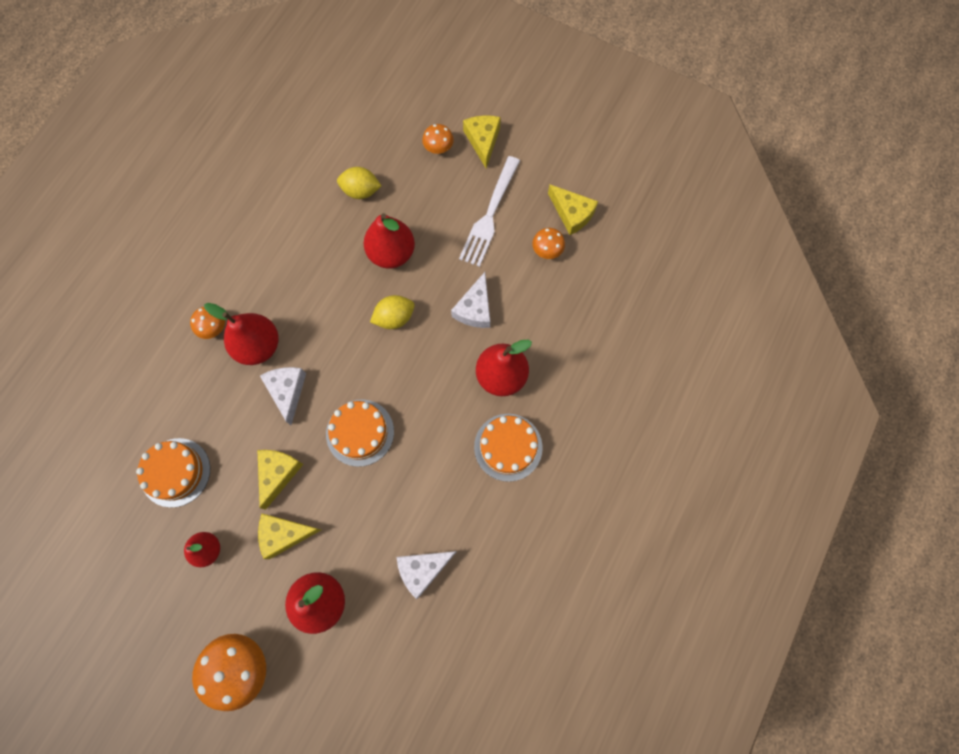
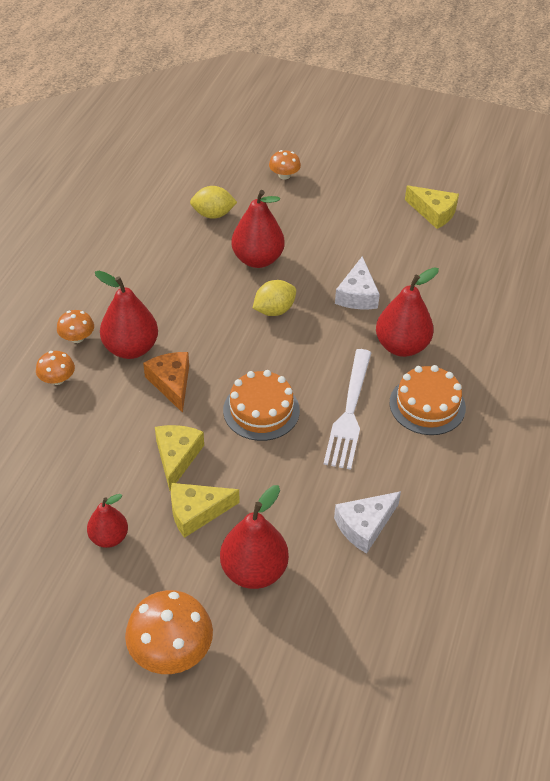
camera: 10 degrees left, 25 degrees down
(175, 472) = (57, 469): orange cake -> none
(287, 391) = (171, 383): white cheese -> orange cheese
(483, 141) = (327, 167): yellow cheese -> none
(490, 215) = (351, 221): white fork -> white fork (349, 412)
(547, 250) = (418, 242): orange mushroom -> orange mushroom (57, 379)

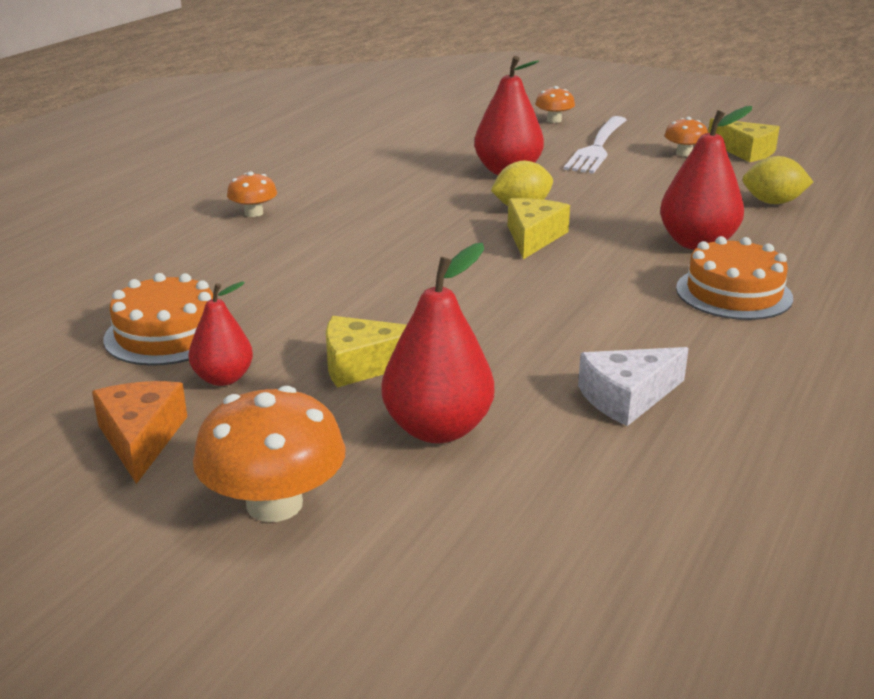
camera: 10 degrees right, 20 degrees down
(57, 379) = (213, 241): orange mushroom -> orange mushroom (684, 153)
(131, 348) = (320, 224): red pear -> none
(171, 383) = (365, 253): orange cheese -> orange cheese (141, 438)
(177, 457) = (352, 313): yellow cheese -> yellow cheese (533, 237)
(213, 214) = (459, 140): yellow lemon -> yellow lemon (773, 202)
(261, 410) = (485, 282): orange cake -> orange cake (166, 334)
(349, 412) = (615, 292): white fork -> white fork (597, 147)
(357, 295) = (637, 202): white cheese -> none

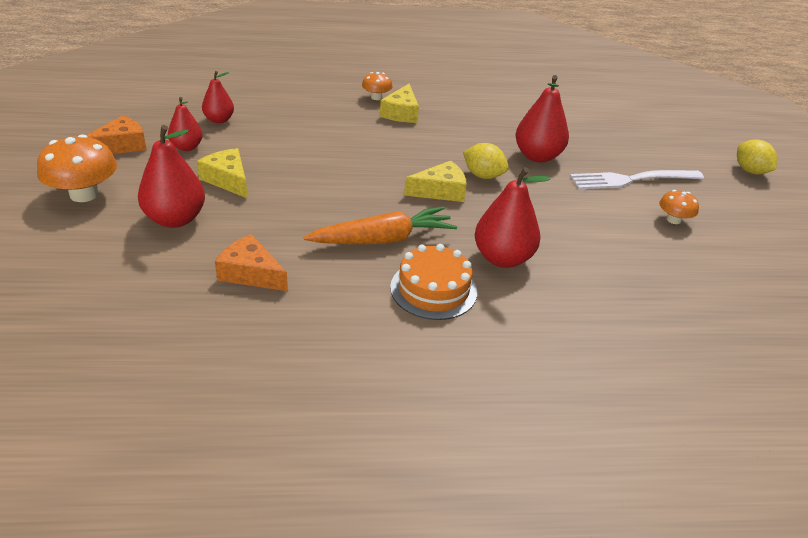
camera: 55 degrees right, 10 degrees up
(166, 334) = (219, 120): orange cake -> red pear
(554, 120) = (660, 150): orange mushroom -> none
(612, 295) = (383, 239): none -> orange carrot
(627, 397) = (251, 273): white cheese -> orange cheese
(745, 151) = (723, 248): yellow cheese -> yellow cheese (401, 113)
(773, 202) = (625, 281): yellow lemon -> yellow lemon (750, 171)

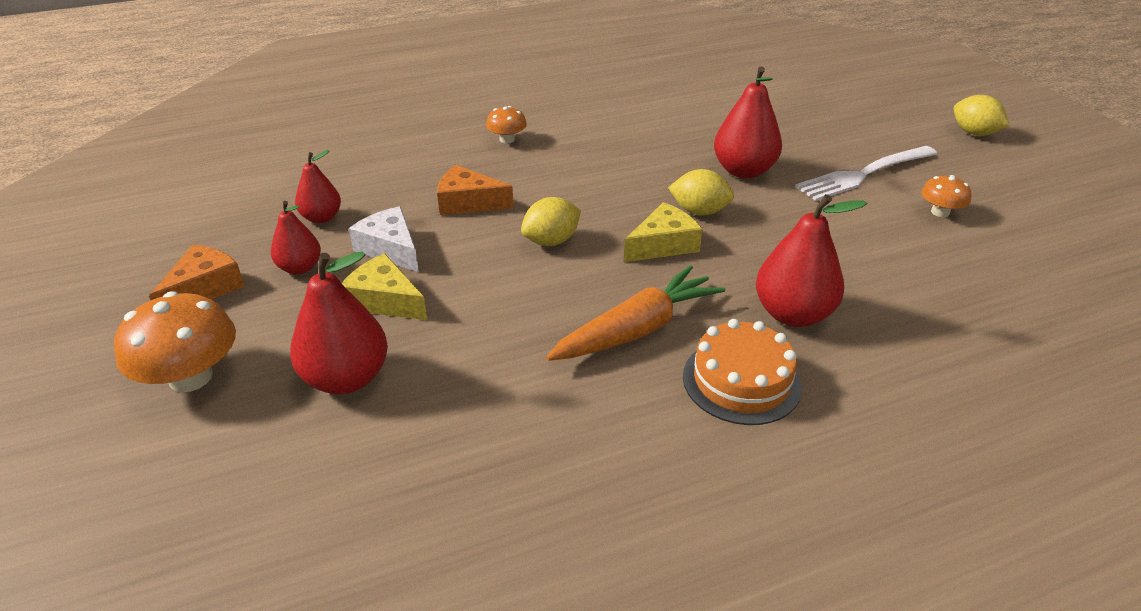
camera: 15 degrees left, 0 degrees up
(251, 149) = (390, 249): none -> white cheese
(251, 273) = (498, 429): orange cheese -> orange cheese (468, 202)
(362, 170) = (551, 241): none -> yellow lemon
(401, 113) = (550, 153): yellow cheese -> none

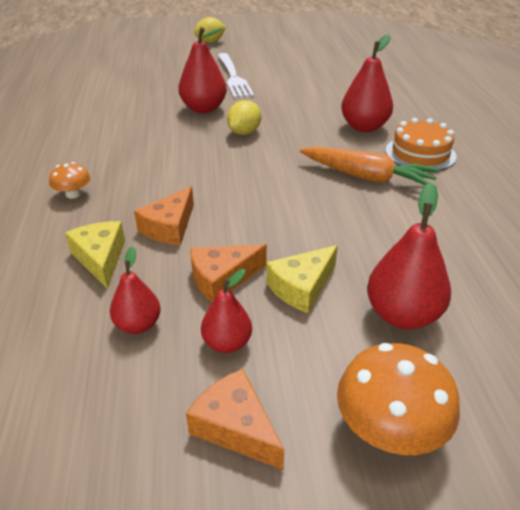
camera: 75 degrees left, 0 degrees up
(390, 249) = (222, 279): white cheese -> orange cheese
(551, 241) = (251, 194): yellow lemon -> none
(637, 329) = (367, 177): orange carrot -> orange carrot turned 135 degrees clockwise
(663, 245) = (277, 152): yellow cheese -> yellow cheese (100, 258)
(940, 212) = (284, 69): orange mushroom -> none

